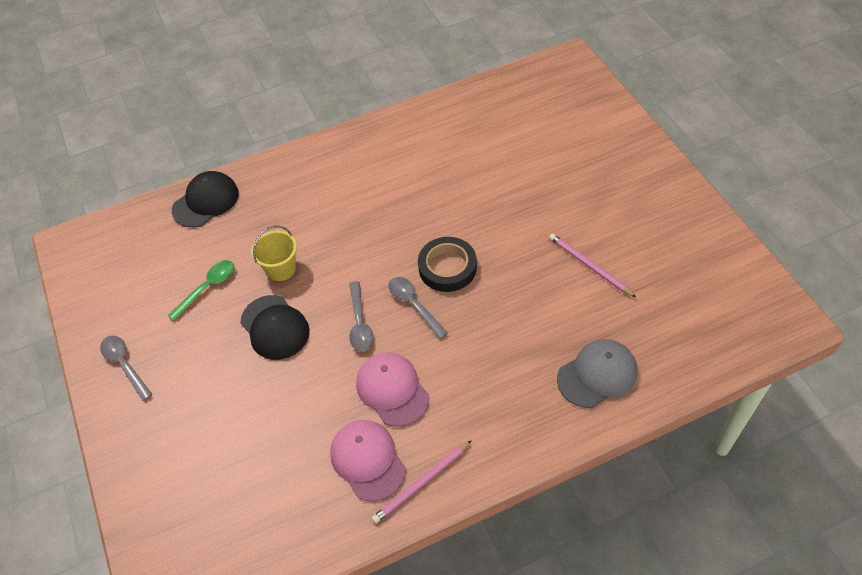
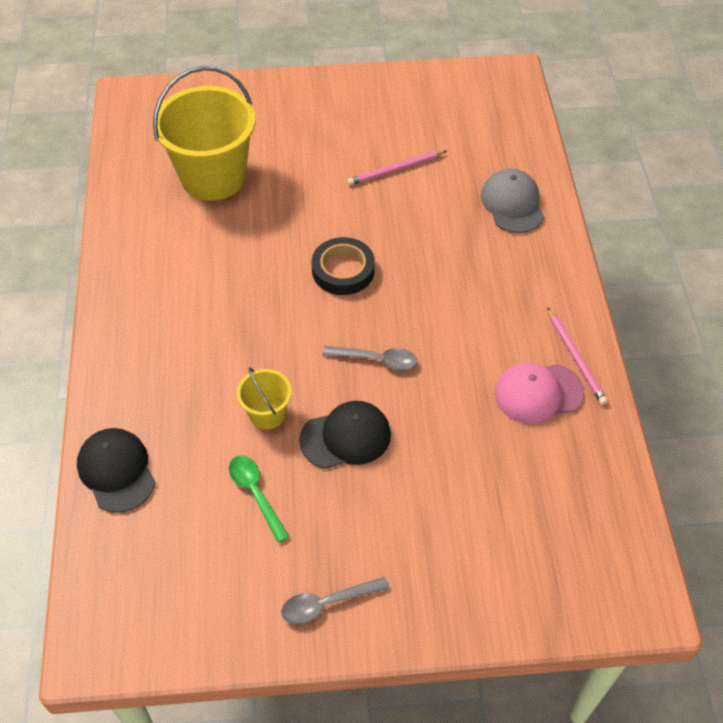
camera: 75 degrees left, 0 degrees up
(392, 390) = (468, 353): pink cap -> none
(414, 305) = (375, 309): grey spoon -> none
(508, 146) = (213, 177): none -> yellow bucket

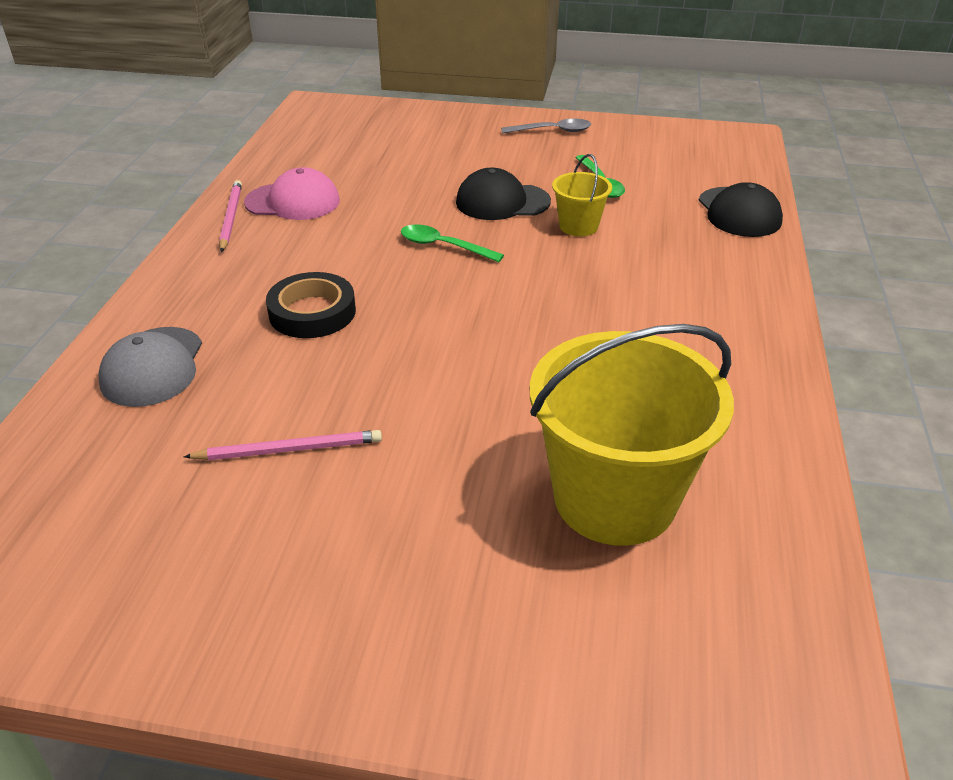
camera: 165 degrees left, 15 degrees down
(343, 270) = (443, 330): black tape -> black tape (312, 312)
(376, 360) = (443, 246): grey spoon -> green spoon

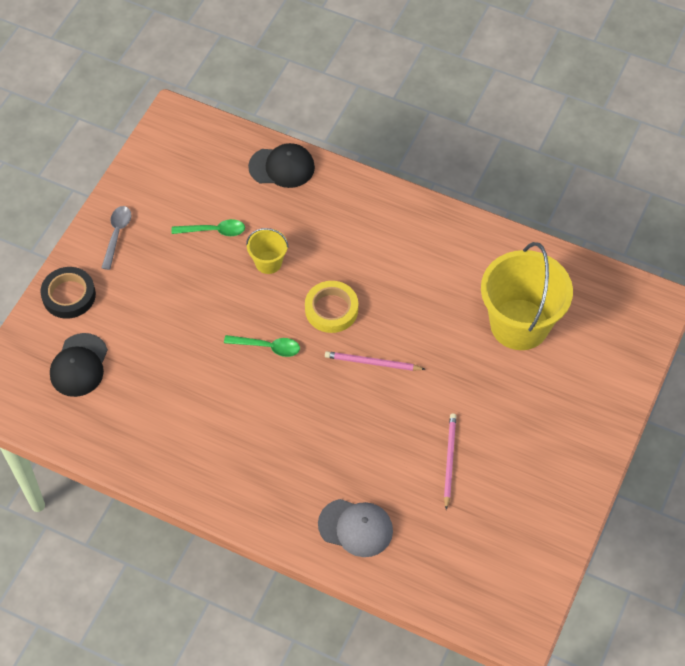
camera: 75 degrees left, 20 degrees up
(231, 218) = (181, 475): pink pencil -> pink pencil (372, 363)
(293, 202) = (170, 432): pink cap -> none
(312, 312) = (323, 435): black tape -> black tape (69, 295)
(443, 246) = (268, 347): green spoon -> green spoon turned 120 degrees counterclockwise
(502, 202) = (219, 298): black cap -> black cap (79, 365)
(531, 286) = (331, 309): none -> yellow tape

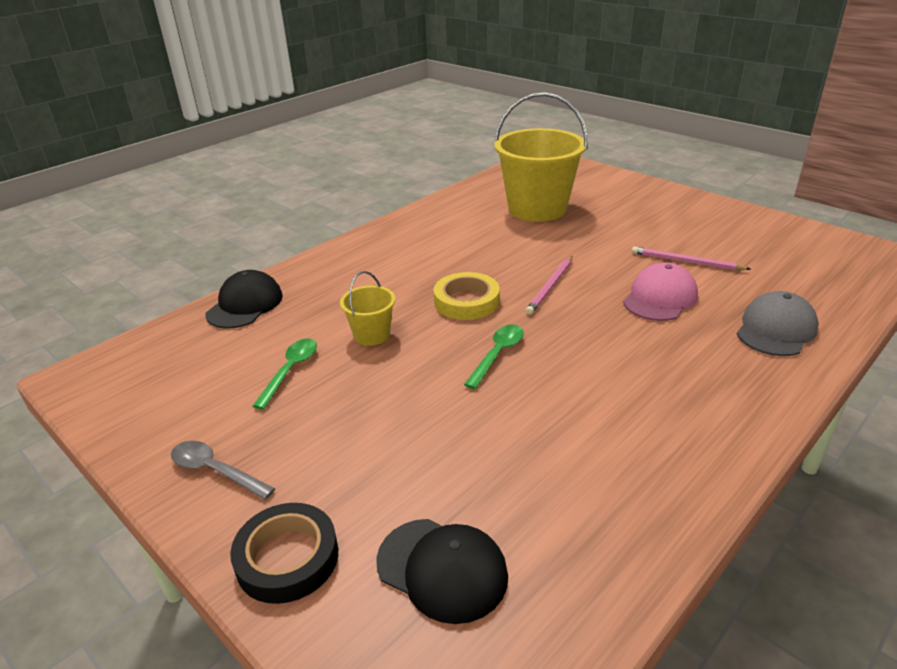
camera: 70 degrees left, 25 degrees down
(379, 444) = (660, 298): none -> pink cap

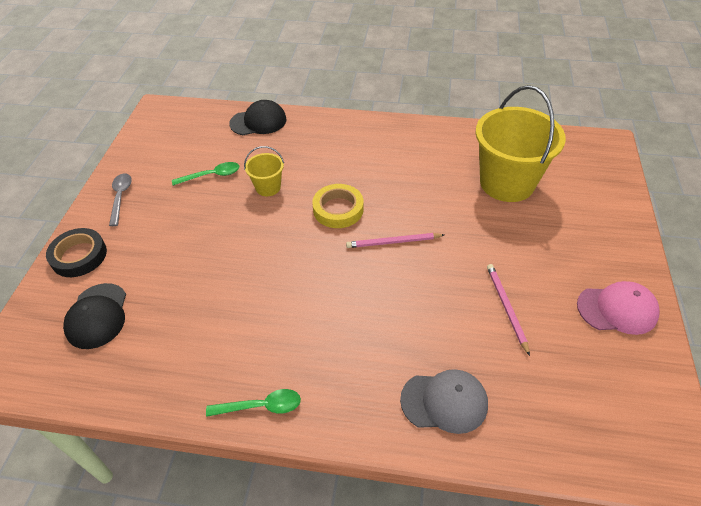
camera: 55 degrees right, 15 degrees up
(497, 354) = (289, 253): green spoon -> green spoon (261, 406)
(660, 298) = (431, 310): pink cap -> pink cap (617, 309)

